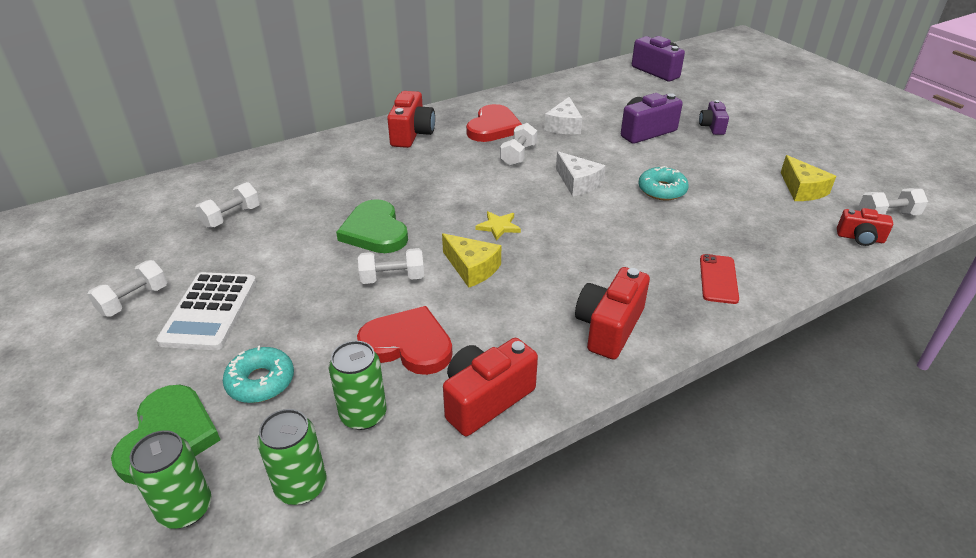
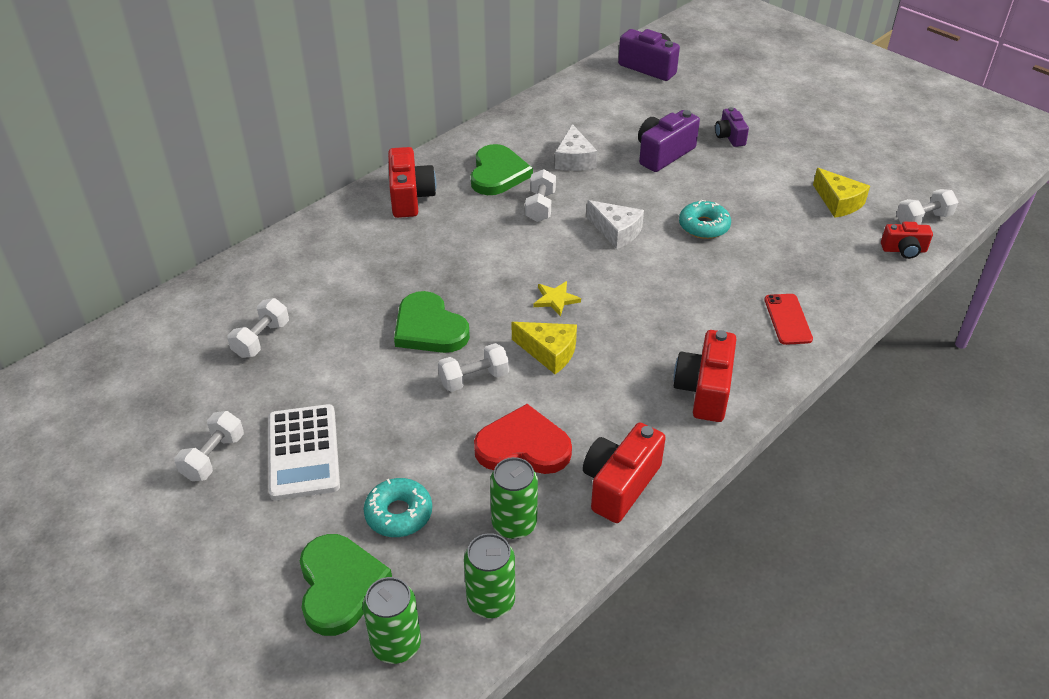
camera: 15 degrees left, 5 degrees up
(493, 127) = (498, 174): red heart -> green heart

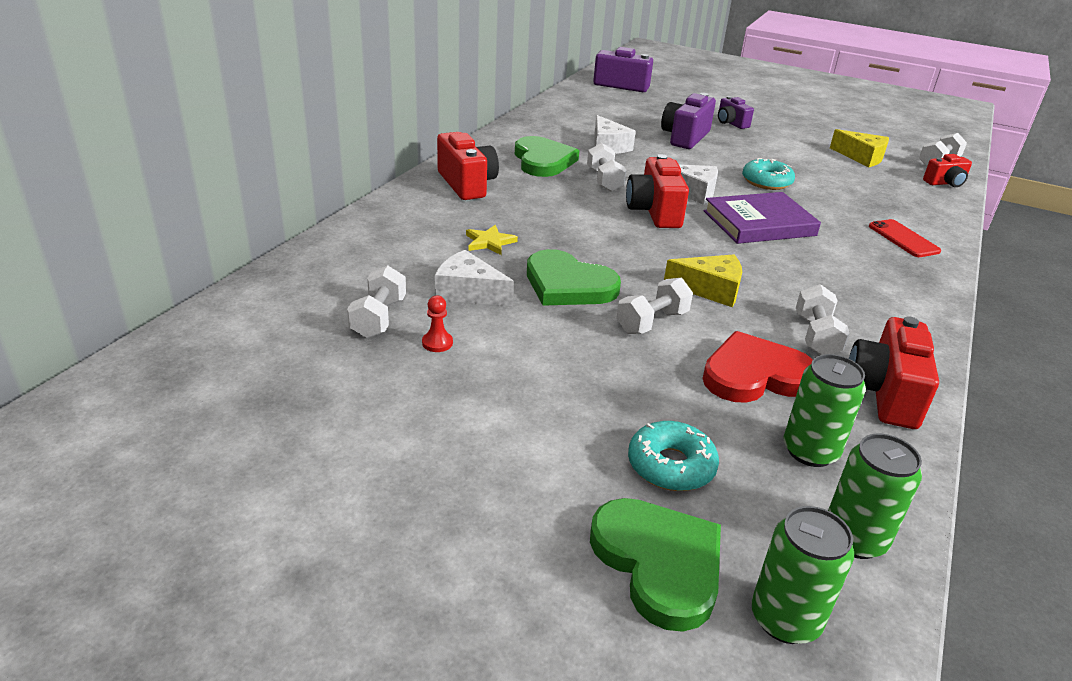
camera: 20 degrees left, 10 degrees down
(213, 457) = (390, 446): white dumbbell -> white dumbbell (816, 336)
(292, 371) = (437, 343): none -> red pawn
(303, 452) = (506, 422): white calculator -> none
(343, 323) = (468, 292): none -> white cheese
(556, 299) = (679, 247): yellow star -> yellow star (489, 242)
(654, 280) = (759, 223): none -> purple book
(704, 390) = (886, 301): red camera -> red camera (654, 212)

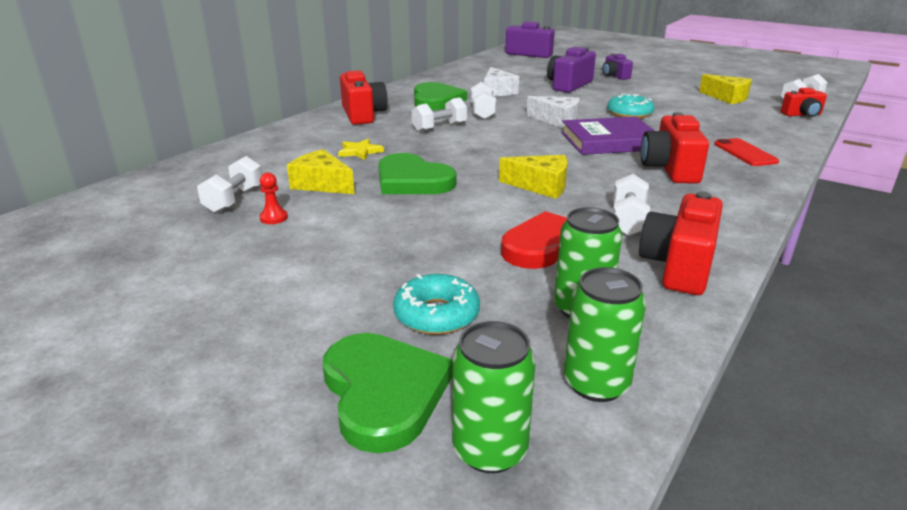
camera: 10 degrees right, 5 degrees down
(468, 292) = (321, 184): white cheese -> yellow cheese
(652, 322) = (474, 207): white dumbbell -> white dumbbell (439, 128)
(654, 212) = (516, 133): red camera -> red camera (670, 169)

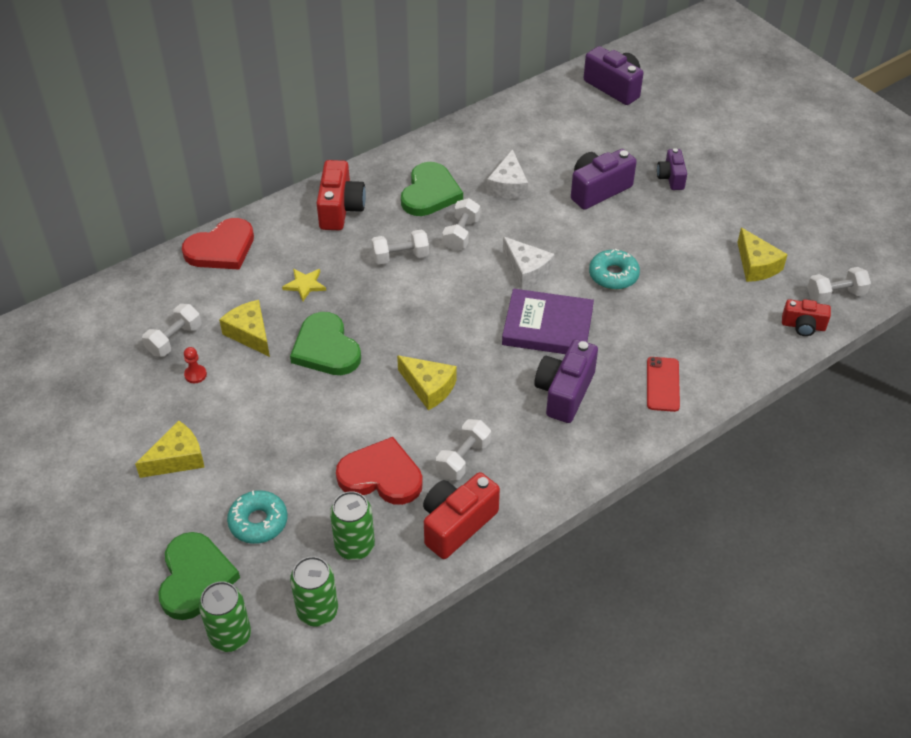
camera: 20 degrees right, 20 degrees up
(258, 145) = (221, 248): none -> red heart
(286, 282) = (177, 458): none -> yellow cheese
(670, 169) = (564, 392): red camera -> purple camera

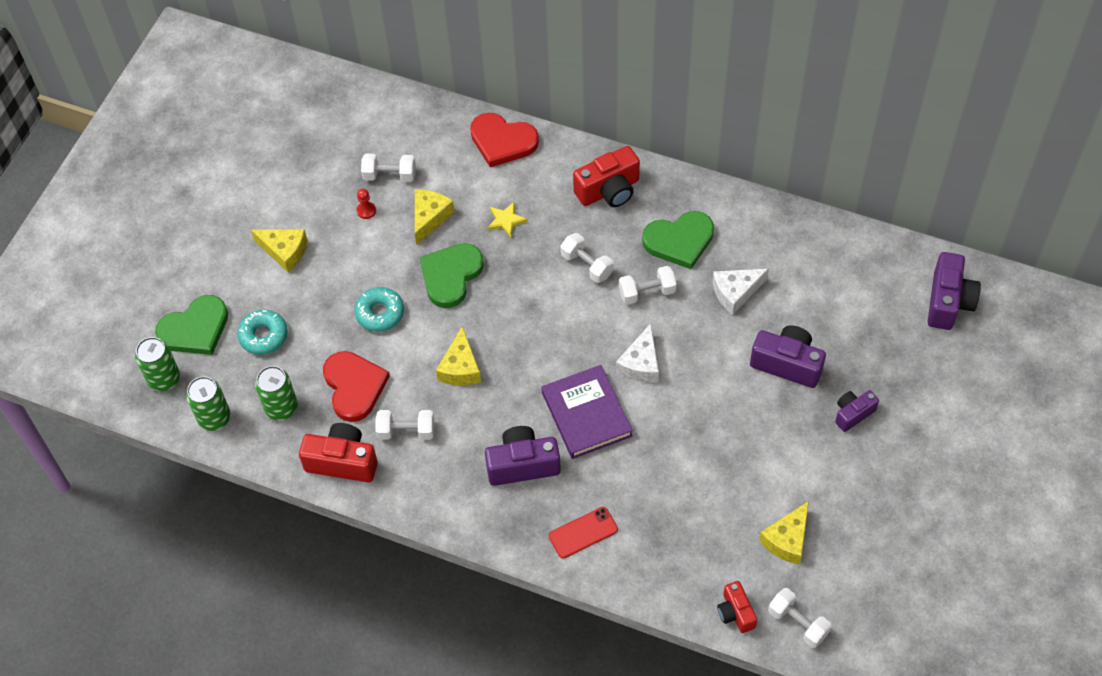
camera: 60 degrees right, 10 degrees up
(613, 275) = (685, 432): turquoise donut -> turquoise donut (380, 313)

